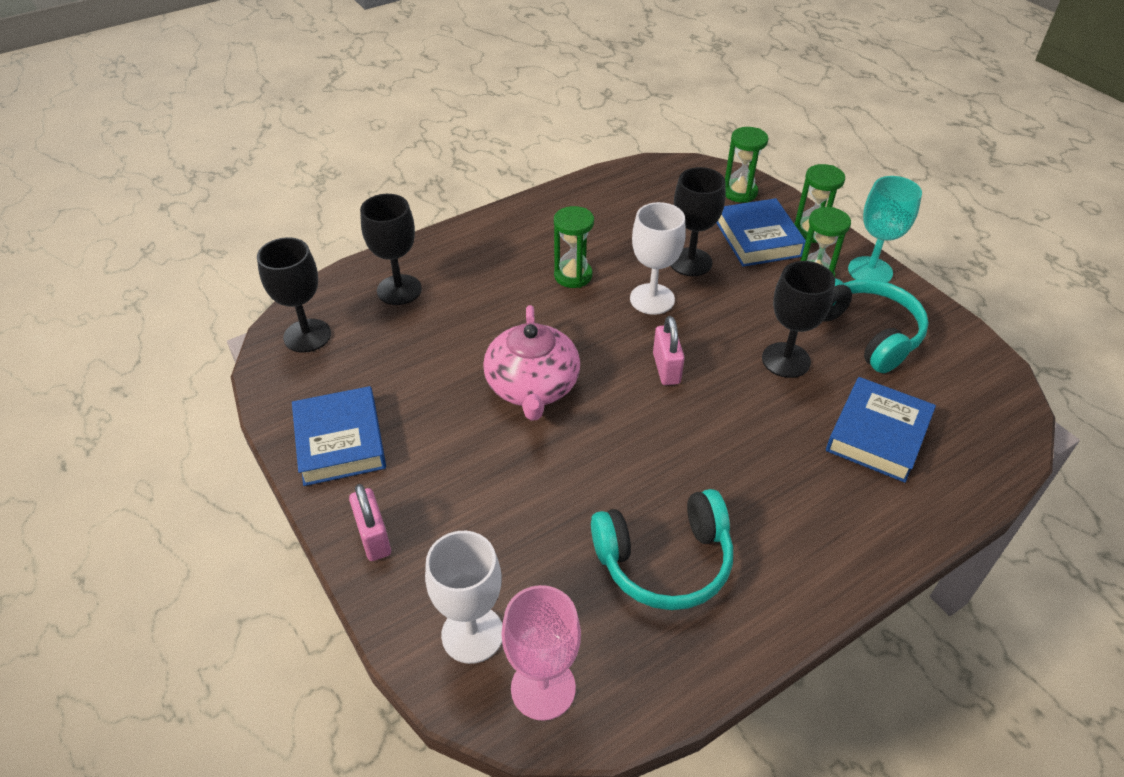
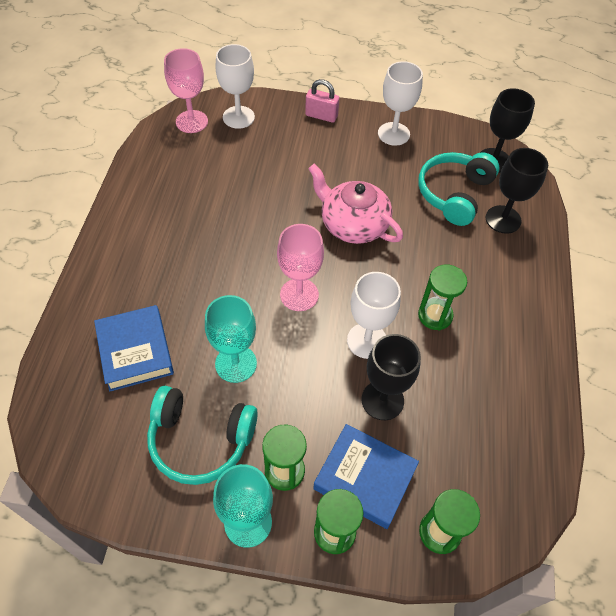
camera: 130 degrees right, 10 degrees up
(340, 441) = (393, 134): blue book -> white goblet
(664, 561) = (191, 195): turquoise headphones -> turquoise headphones (454, 194)
(666, 368) = (299, 294): pink padlock -> pink goblet
(786, 360) = (236, 364): black goblet -> turquoise goblet

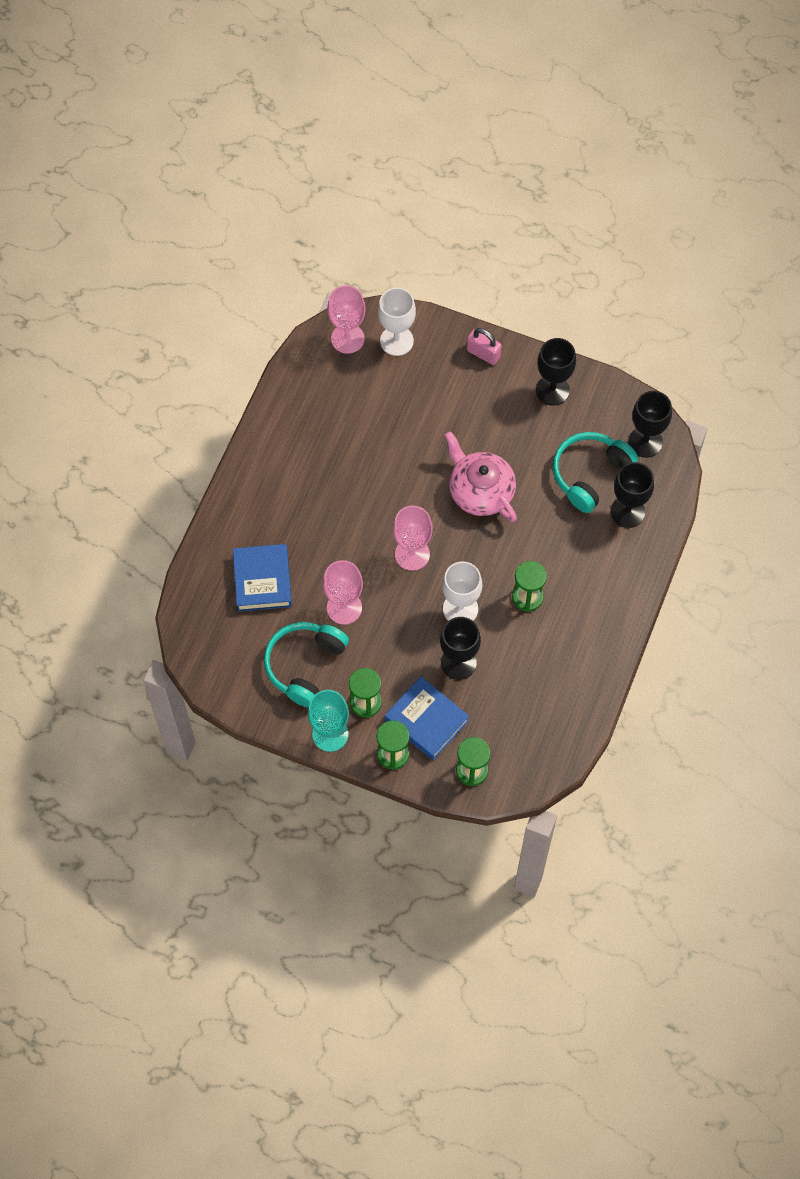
camera: 15 degrees right, 10 degrees up
(200, 440) = (305, 665): turquoise headphones -> turquoise headphones turned 90 degrees clockwise
(236, 364) = (344, 608): turquoise goblet -> pink goblet
(393, 134) = (552, 390): white goblet -> black goblet

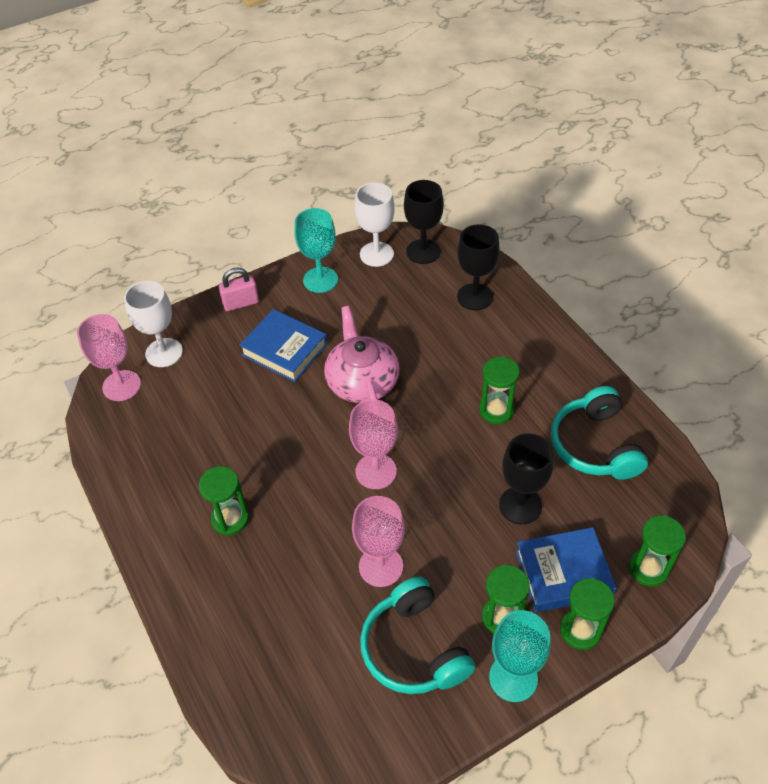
camera: 50 degrees left, 15 degrees down
(262, 580) = (284, 623): blue book -> blue book (284, 350)
(305, 493) = (230, 519): none -> green hourglass
(460, 609) = (465, 468): white goblet -> white goblet (376, 254)
(480, 491) = (362, 381): pink teapot -> pink teapot turned 75 degrees clockwise
(552, 390) = (320, 280): black goblet -> turquoise goblet
(590, 474) = (418, 300): turquoise headphones -> turquoise headphones (595, 445)

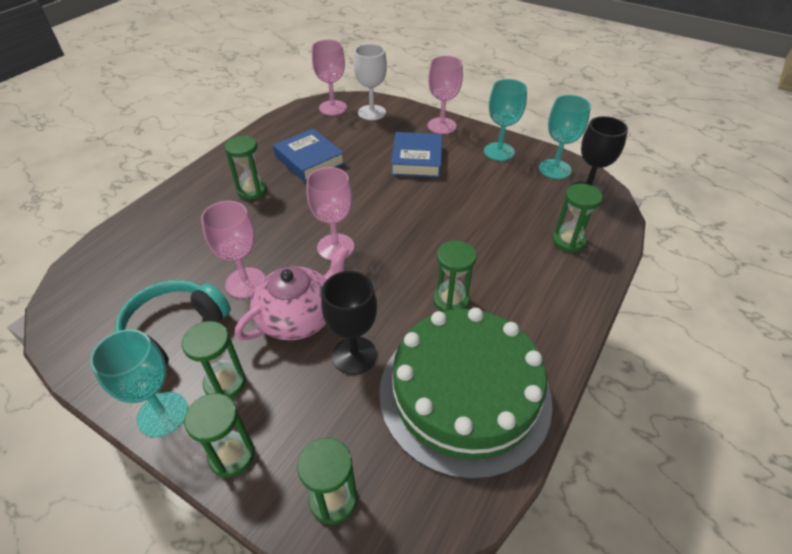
camera: 60 degrees right, 5 degrees down
(241, 303) = (441, 126): pink padlock -> pink goblet
(362, 381) = (418, 208): pink teapot -> pink teapot (298, 316)
(376, 254) = (554, 169): white goblet -> turquoise goblet
(475, 297) = (568, 241): black goblet -> green hourglass
(563, 573) = (292, 417): blue book -> blue book (309, 160)
(595, 445) = (464, 394): turquoise headphones -> green cake

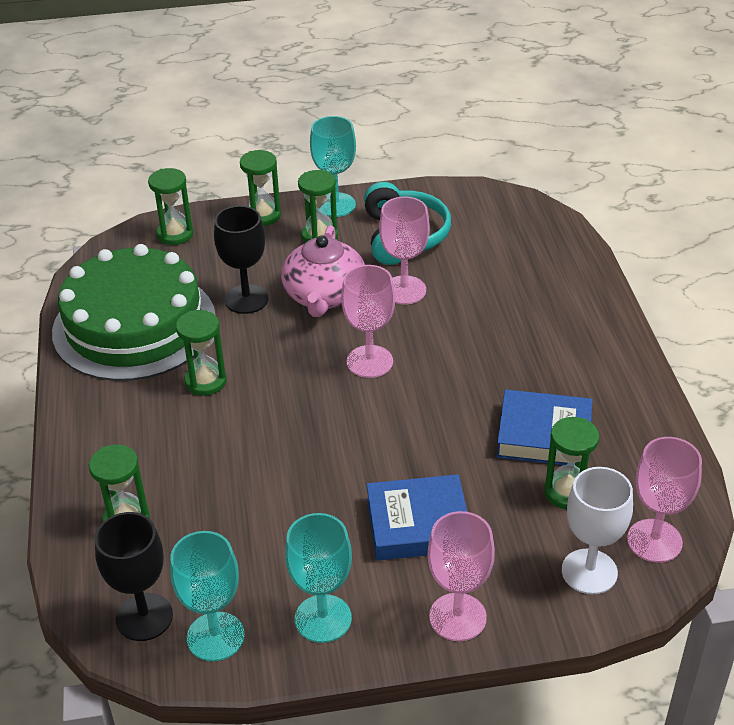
camera: 140 degrees right, 5 degrees down
(252, 190) = (539, 361): green hourglass -> green hourglass (567, 492)
(417, 160) = (418, 524): blue book -> blue book turned 60 degrees counterclockwise

